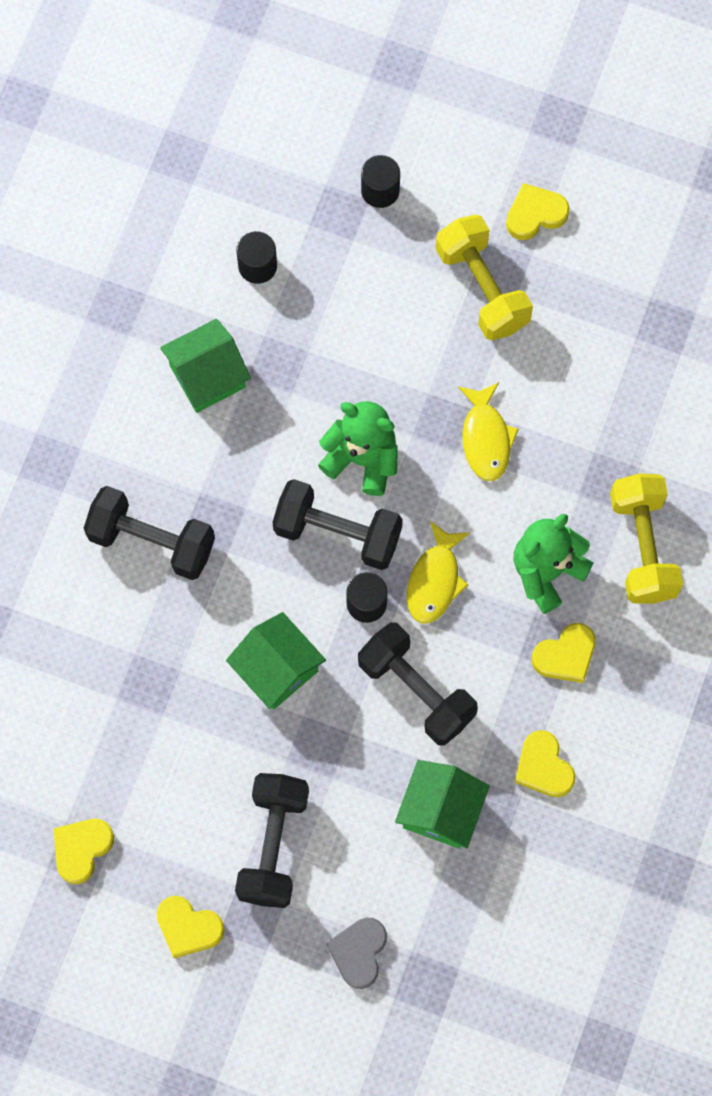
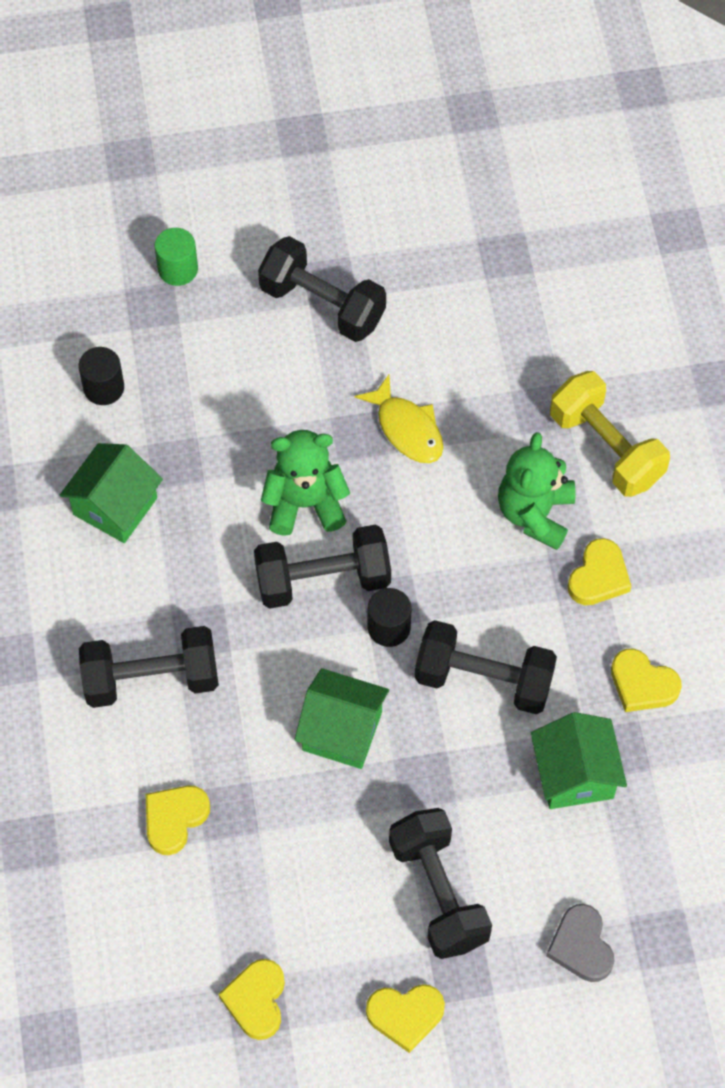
camera: 30 degrees left, 10 degrees down
(380, 190) = (178, 269): black cylinder -> green cylinder
(435, 580) = (439, 574): yellow fish -> none
(482, 288) = (322, 305): yellow dumbbell -> black dumbbell
(535, 214) = (330, 221): yellow heart -> yellow heart (174, 819)

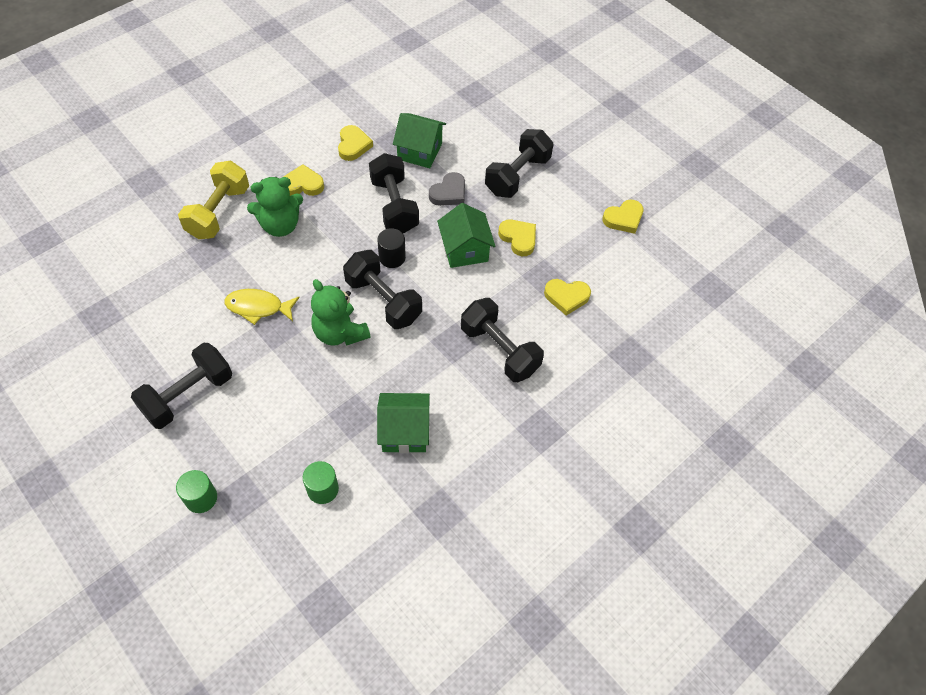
camera: 125 degrees left, 5 degrees down
(103, 388) = (323, 489): black cylinder -> green cylinder
(322, 305) = (188, 395): black dumbbell -> black dumbbell turned 45 degrees clockwise
(405, 1015) = (582, 163): yellow heart -> yellow heart (518, 238)
(407, 429) = (258, 307): yellow fish -> yellow fish turned 105 degrees counterclockwise
(574, 774) = (419, 151): green house -> green house turned 60 degrees clockwise
(581, 946) = (500, 117): grey heart -> grey heart (449, 193)

